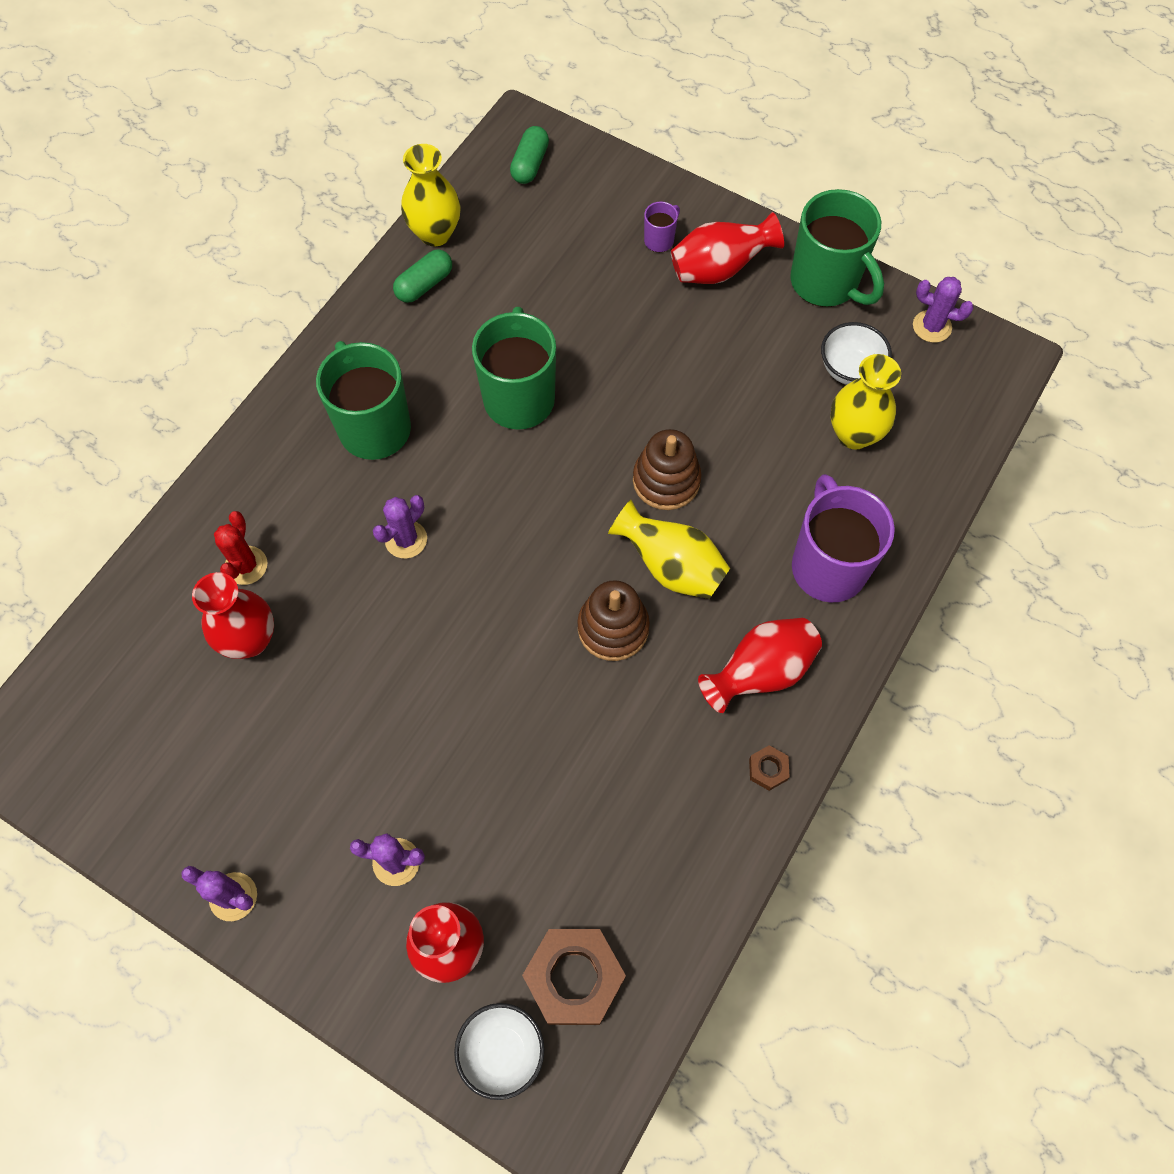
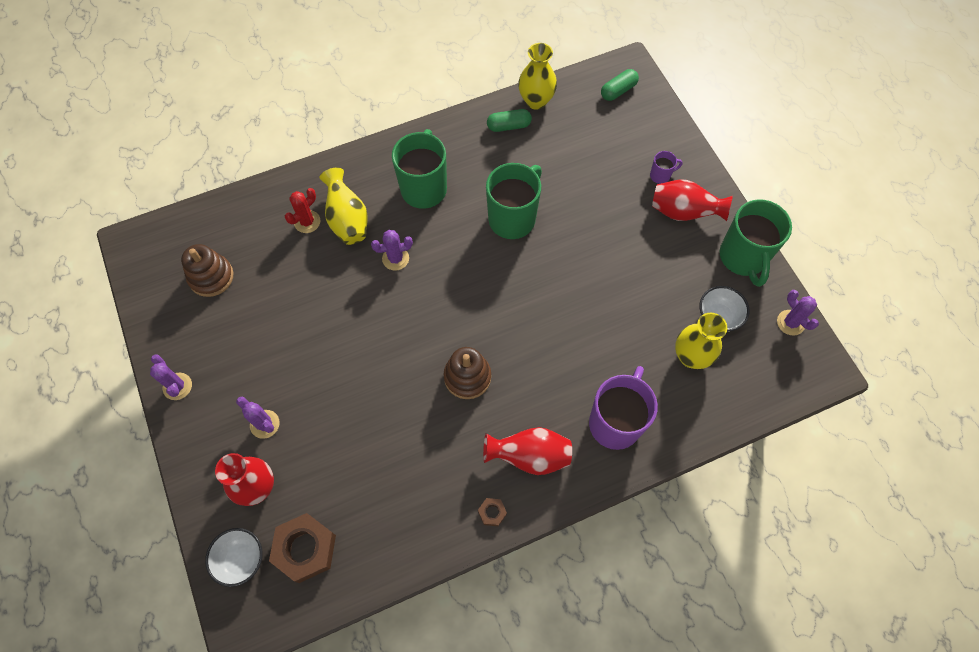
camera: 35 degrees right, 0 degrees up
(250, 640) = (281, 261): red vase -> none
(666, 480) = (559, 314): brown stacking toy -> brown stacking toy (211, 277)
(671, 566) = (525, 364): yellow vase -> yellow vase (347, 220)

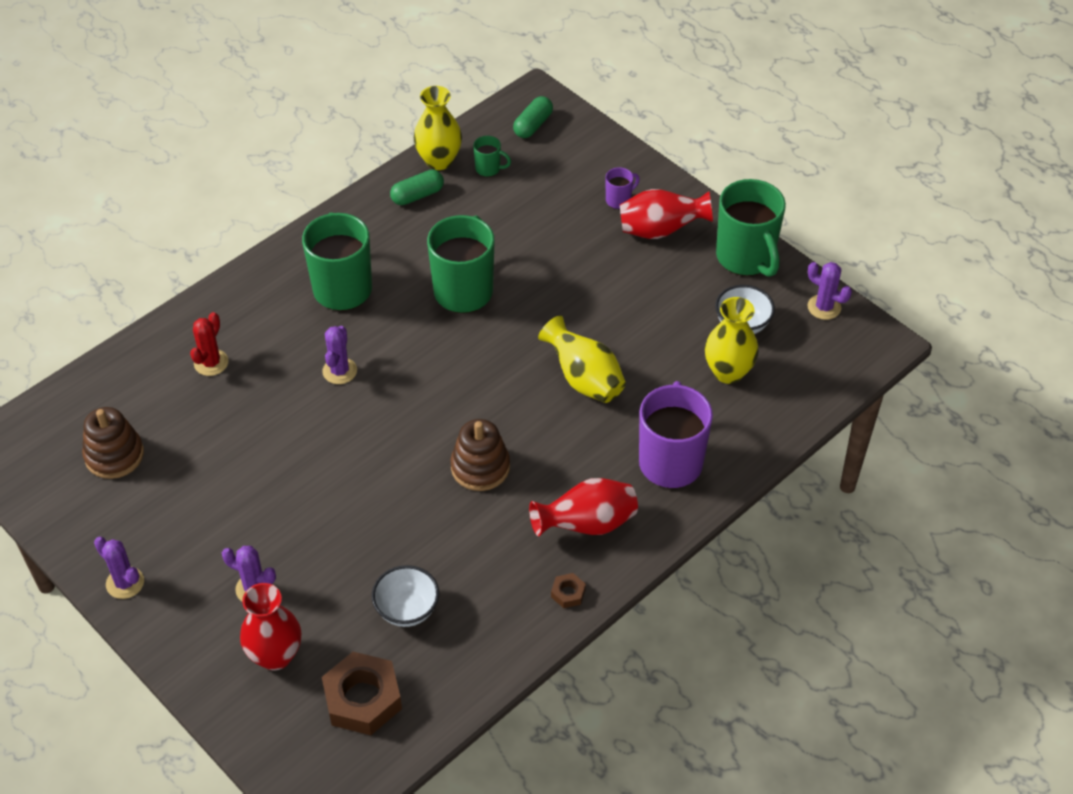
camera: 20 degrees left, 15 degrees down
(241, 559) = (290, 734): white bowl -> white bowl (407, 610)
(347, 220) = (261, 347): yellow vase -> yellow vase (584, 379)
(395, 258) = (339, 371): purple cactus -> purple cactus turned 45 degrees counterclockwise
(570, 119) = (488, 169): none -> green mug

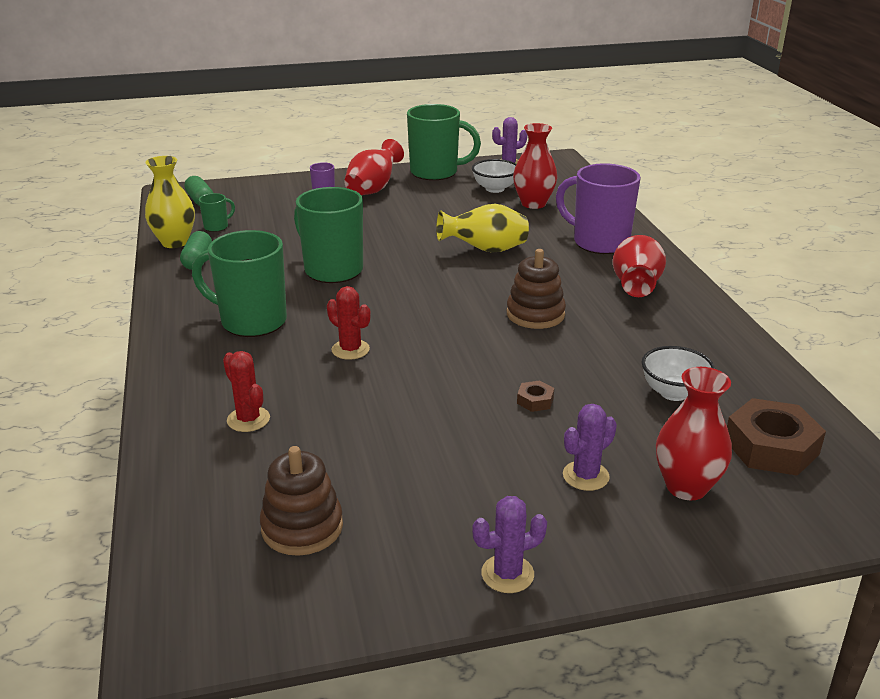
camera: 60 degrees left, 20 degrees down
(339, 371) = (350, 349): purple cactus -> red cactus
(568, 593) = (703, 314): brown nut -> brown nut (535, 400)
(728, 372) = (533, 203): yellow vase -> red vase

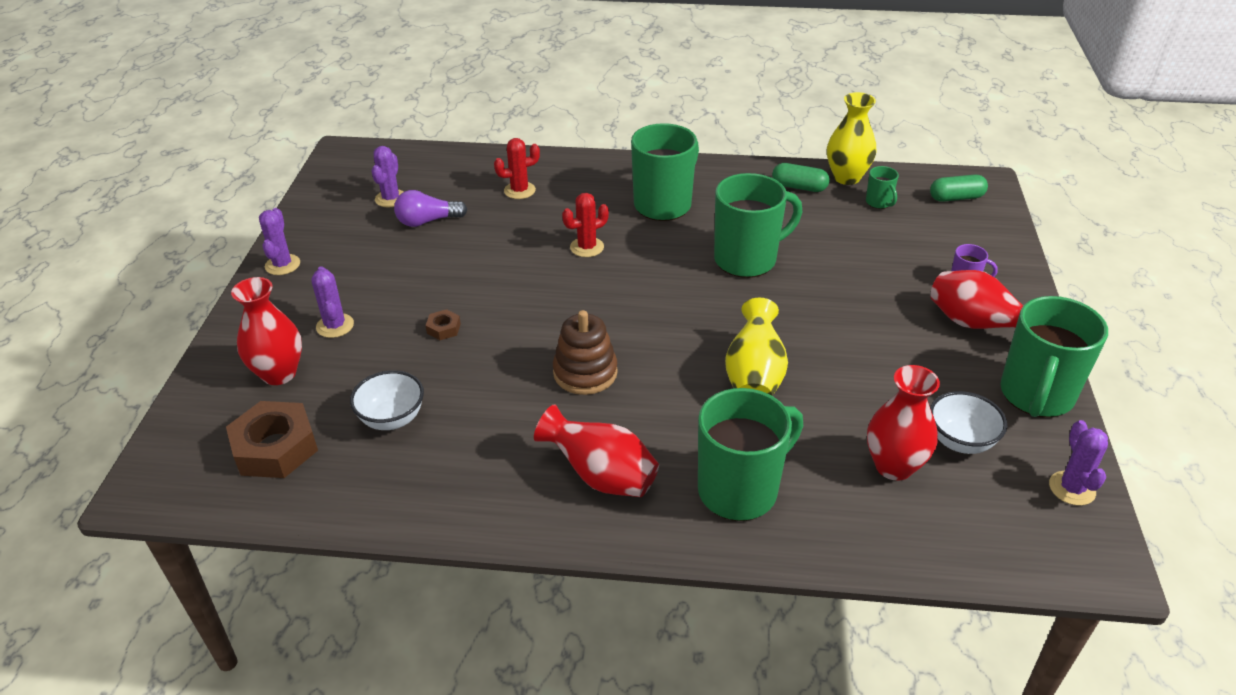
camera: 110 degrees right, 10 degrees up
(302, 527) = (391, 199): brown stacking toy -> purple cactus
(346, 474) = (427, 221): none -> purple light bulb
(599, 242) = (740, 490): purple mug -> green mug

